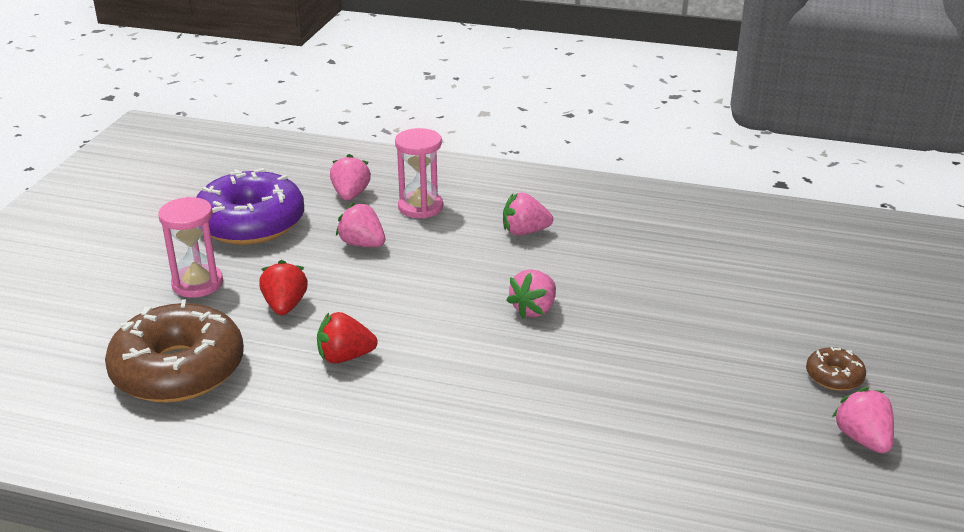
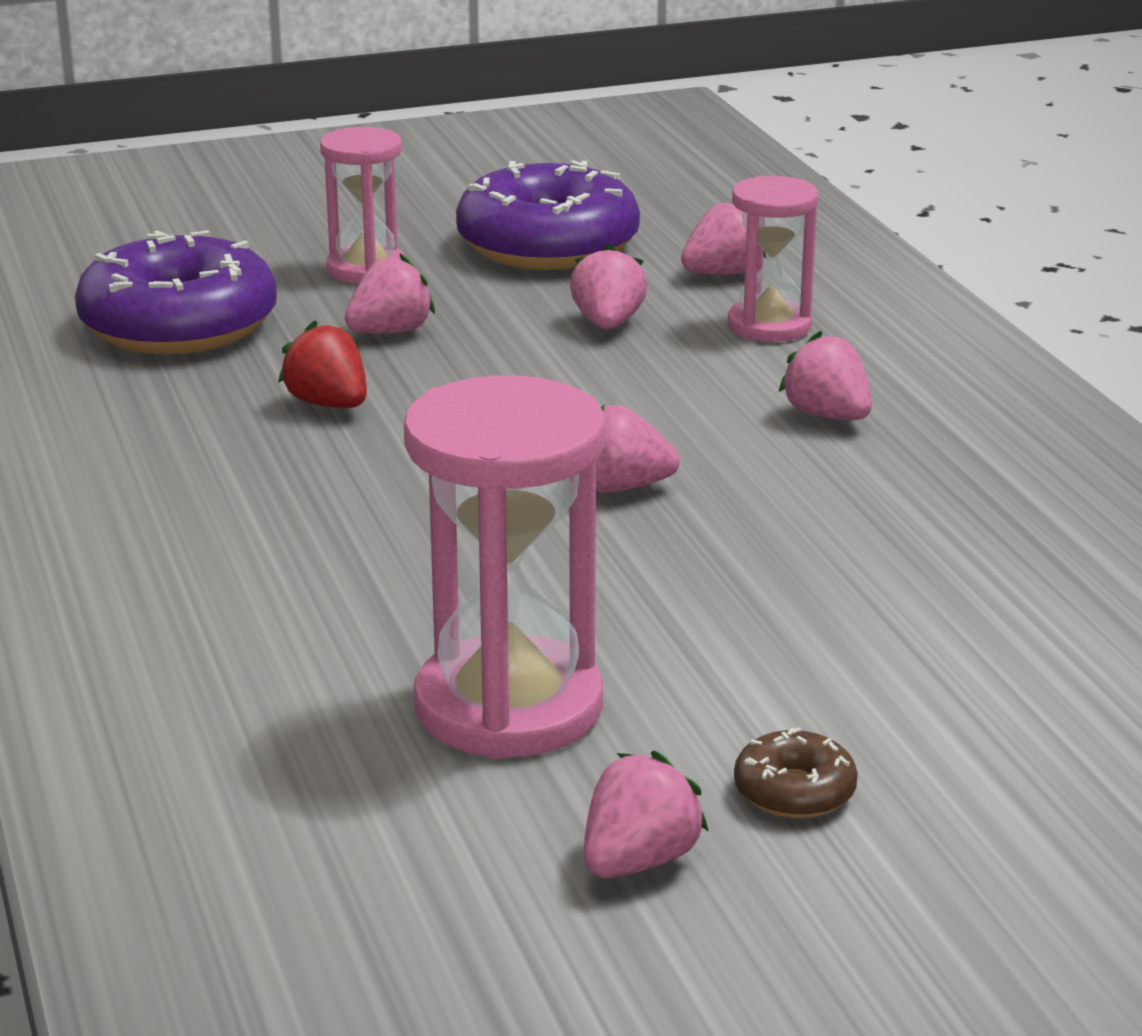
camera: 55 degrees right, 5 degrees down
(178, 370) = (179, 325): brown donut -> purple donut
(285, 306) = (390, 332): red strawberry -> pink strawberry
(709, 422) = (509, 707): none -> pink hourglass

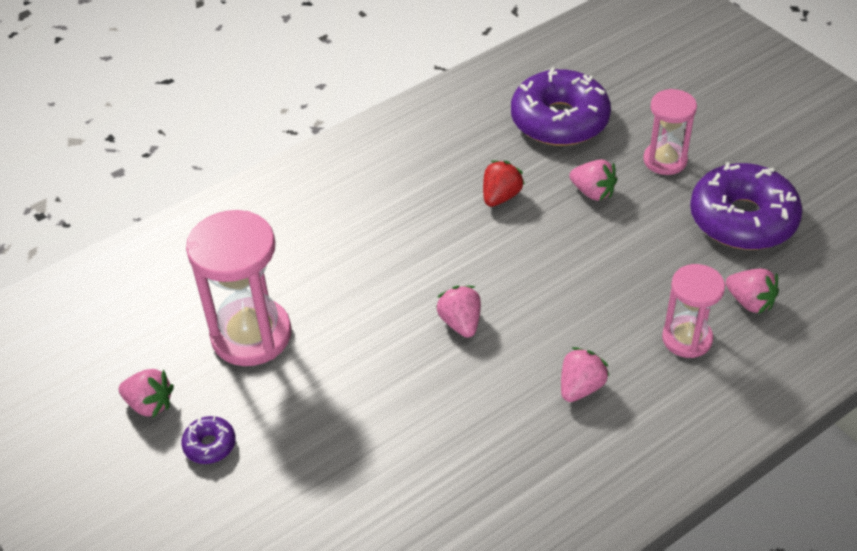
camera: 75 degrees right, 20 degrees up
(608, 324) = (649, 271): pink strawberry -> none
(794, 791) = (210, 445): brown donut -> purple donut

